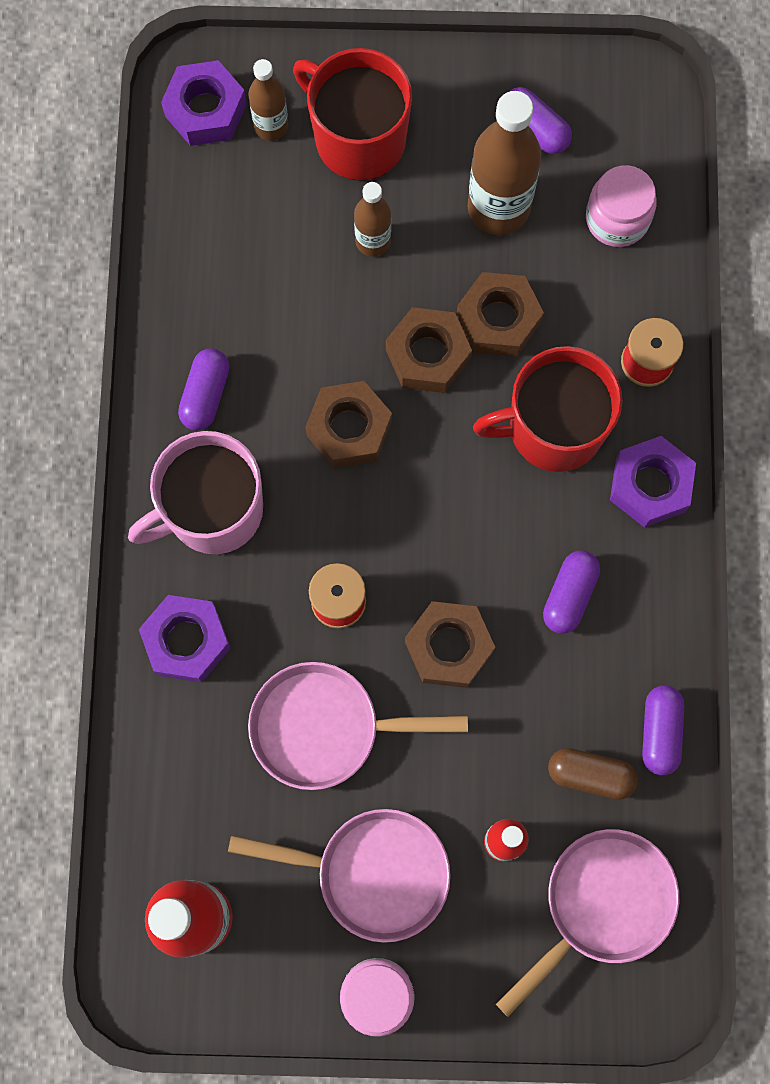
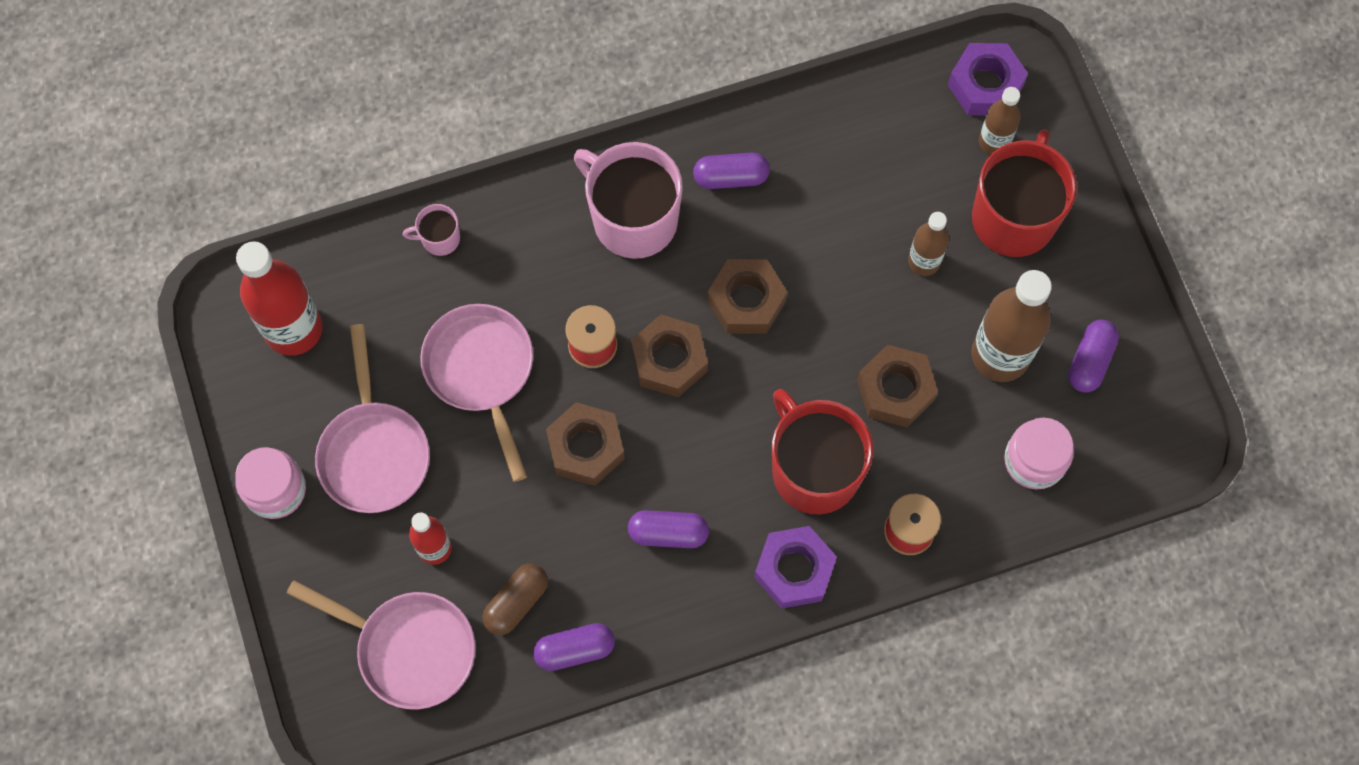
camera: 70 degrees right, 5 degrees down
(154, 722) = (439, 238): none -> pink mug
(187, 641) = (515, 239): purple nut -> none
(428, 355) = (838, 342): brown nut -> brown nut (669, 360)
(590, 775) = (516, 602): brown capsule -> brown capsule turned 45 degrees clockwise

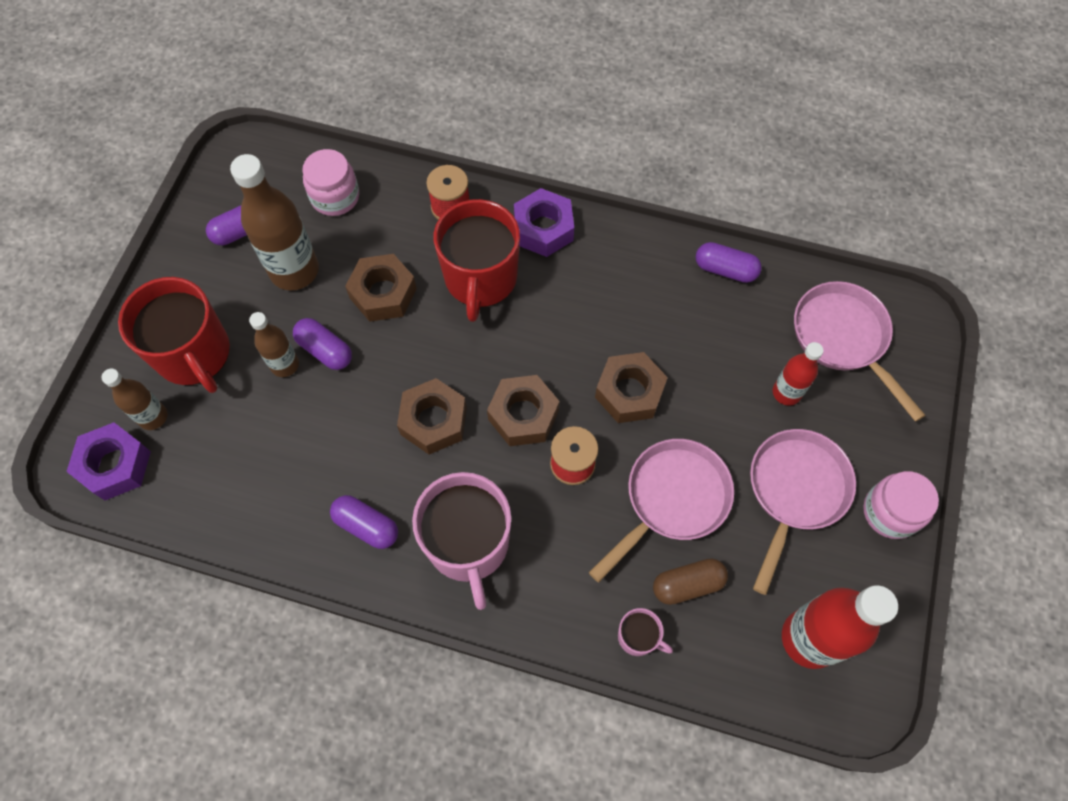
camera: 145 degrees left, 5 degrees down
(481, 371) = (672, 499): pink pan -> pink pan turned 150 degrees counterclockwise
(516, 602) = (747, 322): brown capsule -> brown capsule (687, 584)
(668, 533) = (610, 301): purple capsule -> purple capsule (325, 350)
(1014, 216) = (194, 354): red mug -> red mug turned 90 degrees counterclockwise

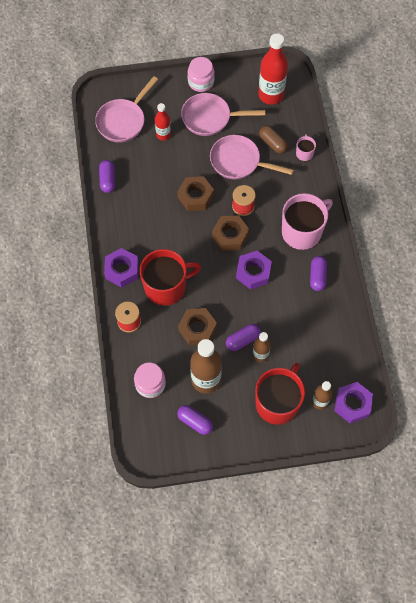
camera: 115 degrees left, 0 degrees up
(325, 350) = (242, 340): purple capsule -> purple capsule turned 45 degrees clockwise
(433, 421) = (253, 272): brown nut -> purple nut

